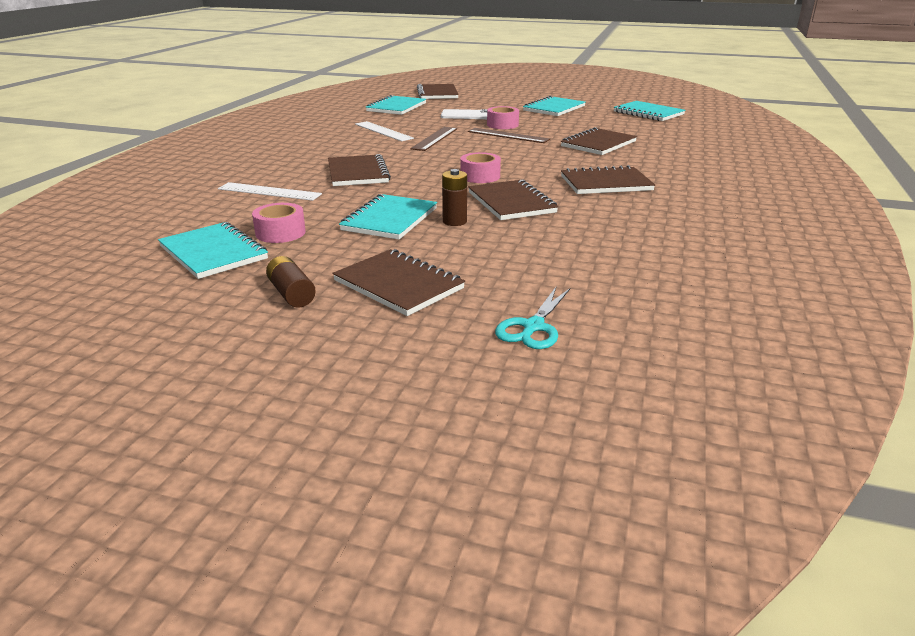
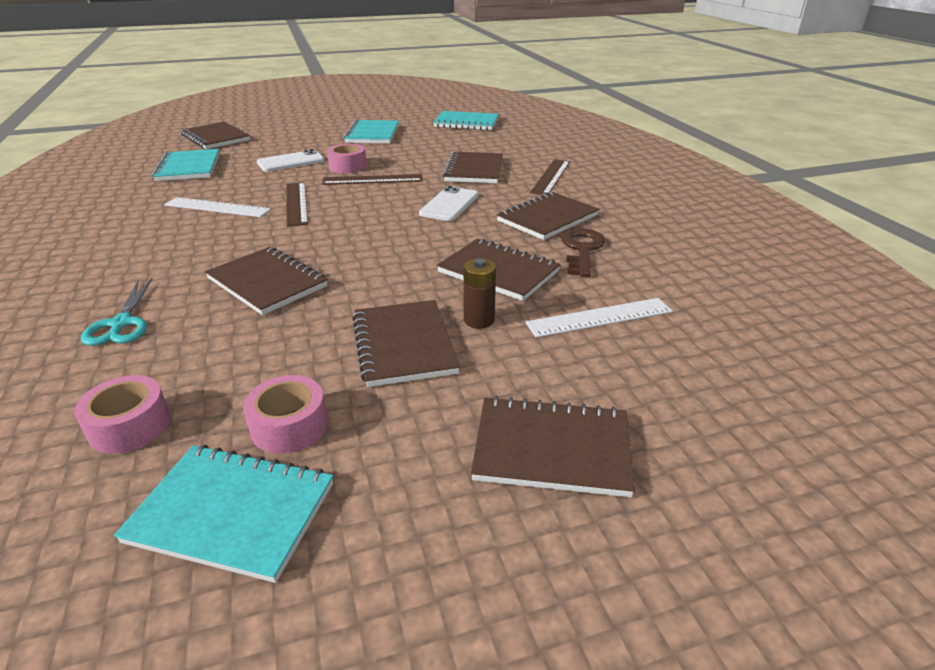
camera: 35 degrees left, 5 degrees up
(269, 191) = (178, 355): white ruler -> white ruler (599, 317)
(292, 294) = (449, 535): brown battery -> none
(389, 219) = (403, 345): turquoise notebook -> brown notebook
(480, 176) = (418, 244): pink tape -> pink tape (130, 426)
(533, 327) = (755, 443): turquoise scissors -> turquoise scissors (121, 324)
(541, 160) = (449, 204): none -> white phone
(599, 206) = (582, 249): none -> brown key
(659, 160) = (551, 176): none -> brown ruler

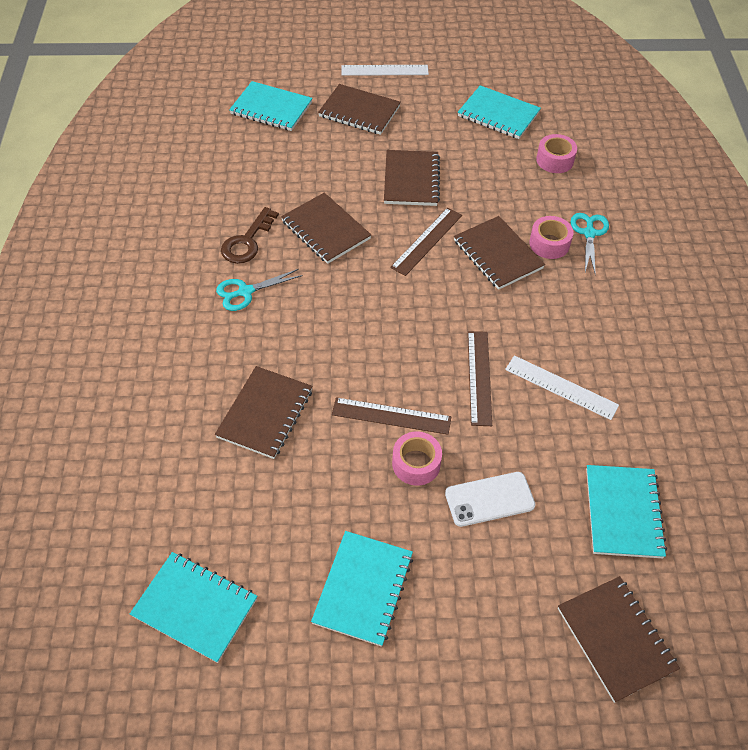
camera: 165 degrees left, 20 degrees up
(289, 426) = (477, 145): pink tape -> pink tape (549, 243)
(449, 204) = (325, 338): white phone -> none
(479, 320) = (360, 189): brown battery -> none
(547, 218) = (245, 292): brown notebook -> turquoise scissors
(551, 176) = (187, 374): brown ruler -> brown ruler (427, 241)
(599, 317) = (284, 175): white ruler -> white ruler (384, 70)
(724, 417) = (271, 108): none -> turquoise notebook

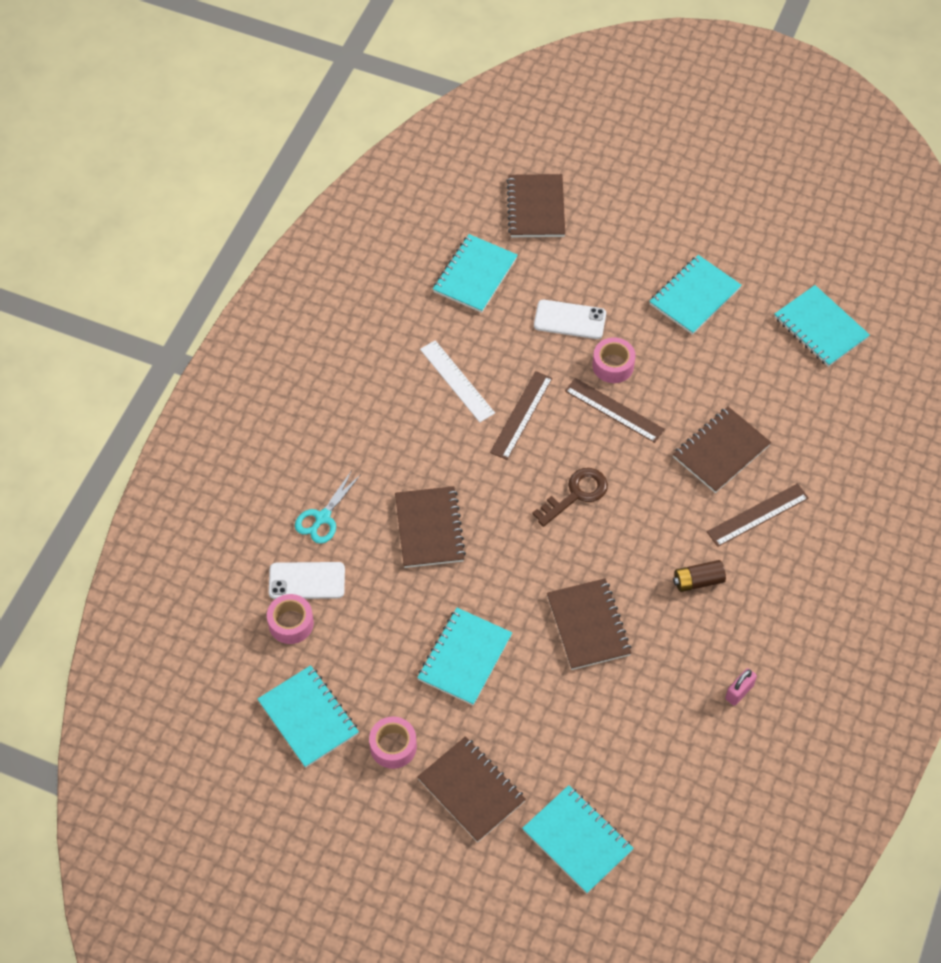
camera: 155 degrees left, 5 degrees up
(182, 225) = (739, 692): none -> pink padlock
(245, 292) = (698, 581): turquoise scissors -> brown battery
(247, 241) = (676, 642): brown key -> brown key (576, 494)
(384, 70) = (403, 855): white ruler -> none
(411, 180) = (464, 657): brown notebook -> turquoise notebook
(427, 241) = (490, 571): brown ruler -> brown ruler (757, 515)
(549, 243) = (370, 521): pink tape -> pink tape (393, 746)
(565, 188) = (307, 581): none -> white phone

